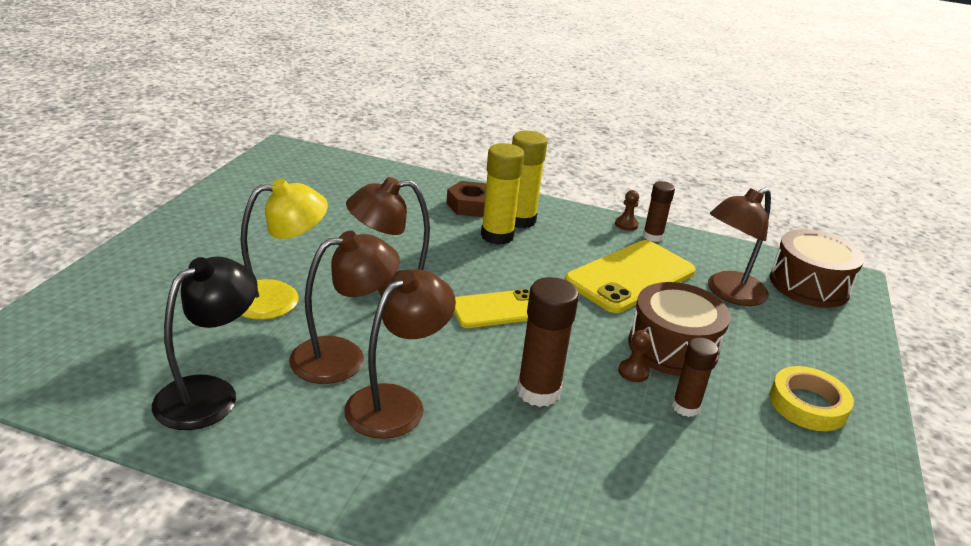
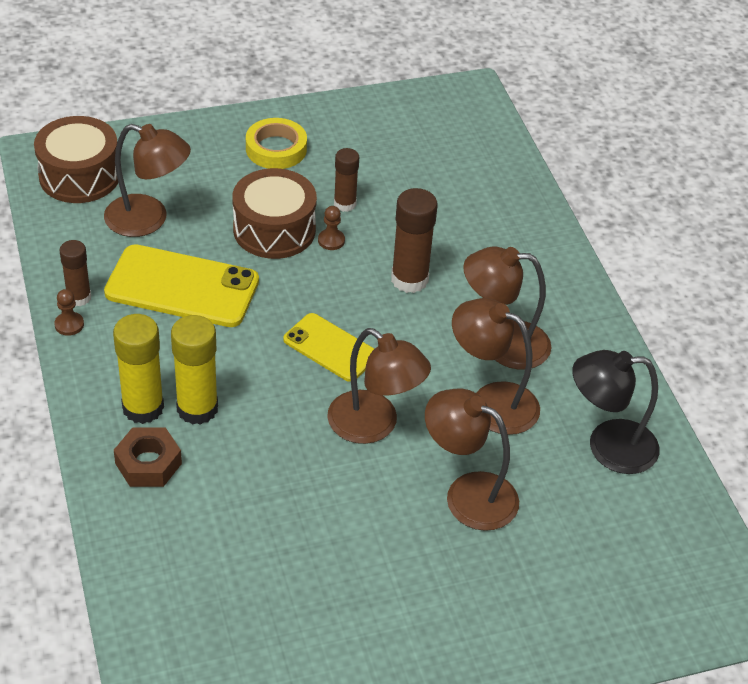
camera: 125 degrees left, 15 degrees up
(280, 298) = (468, 494): yellow lamp -> brown lamp

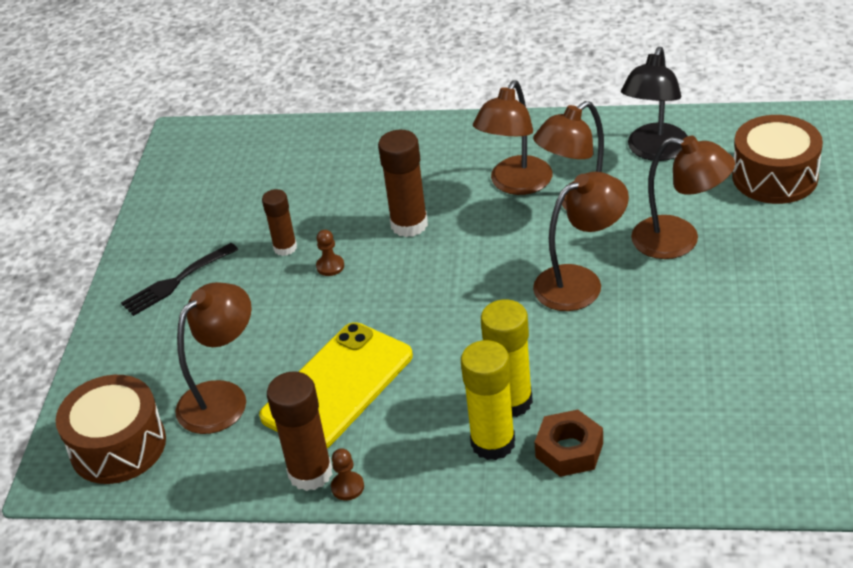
camera: 60 degrees left, 5 degrees down
(79, 297) = (310, 473): brown glue stick -> brown glue stick, size x1.59
(274, 229) = (292, 303): brown drum -> brown drum (774, 177)
(276, 149) = (176, 282): yellow tape -> black fork
(330, 348) = (471, 293): yellow phone -> none
(468, 494) = (679, 240): brown lamp -> brown lamp turned 120 degrees counterclockwise

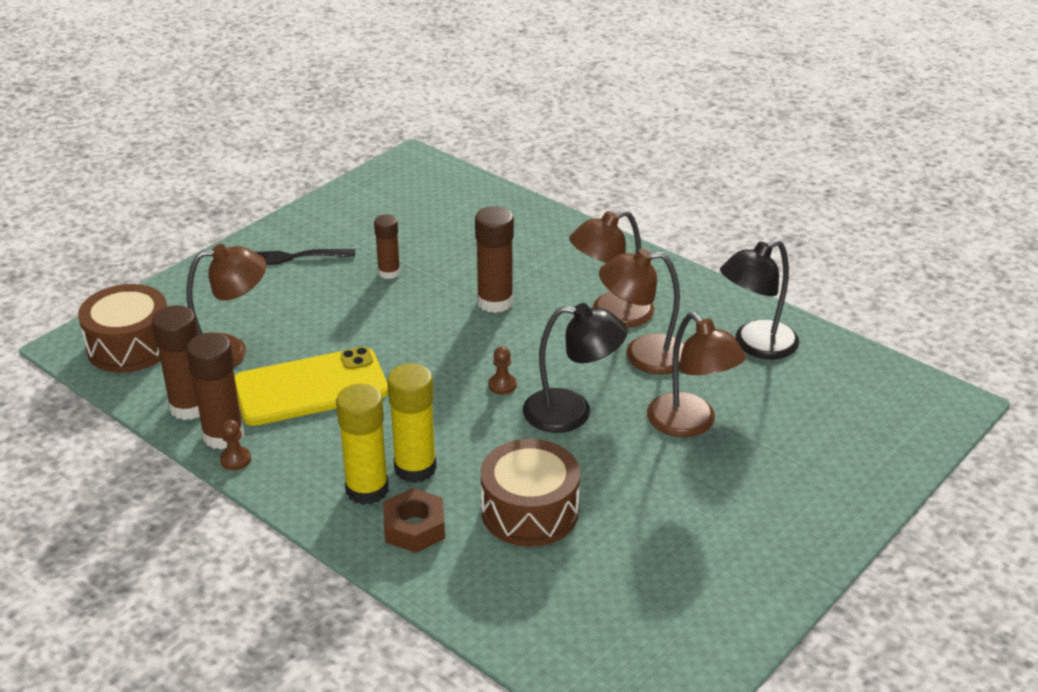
camera: 30 degrees right, 5 degrees down
(247, 467) = (189, 407): none -> brown glue stick
(330, 266) = (404, 302): brown pawn -> brown pawn (502, 385)
(580, 282) = (572, 412): brown lamp -> black lamp
(774, 177) = (835, 418): brown drum -> brown drum (529, 511)

